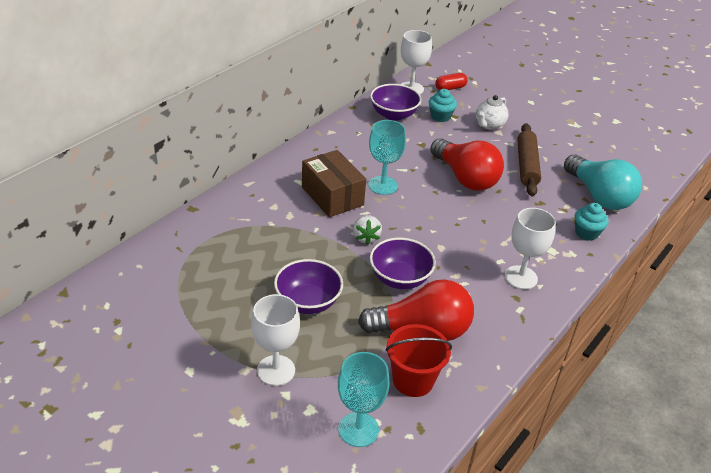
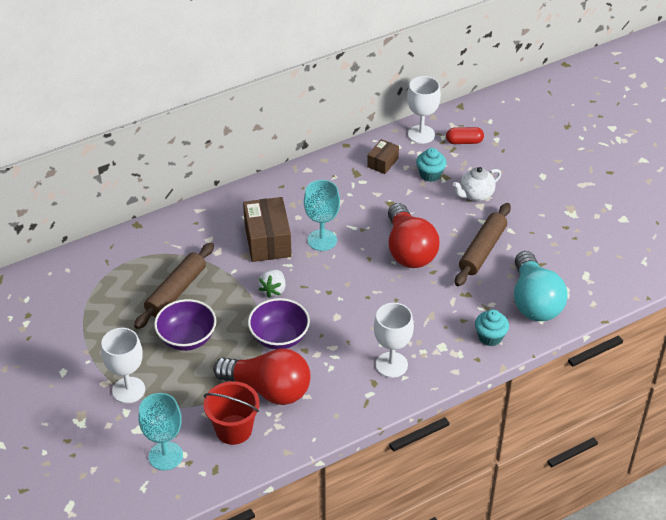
camera: 25 degrees right, 5 degrees up
(269, 260) = (176, 291): none -> brown rolling pin
(393, 115) = (382, 163): purple bowl -> brown box

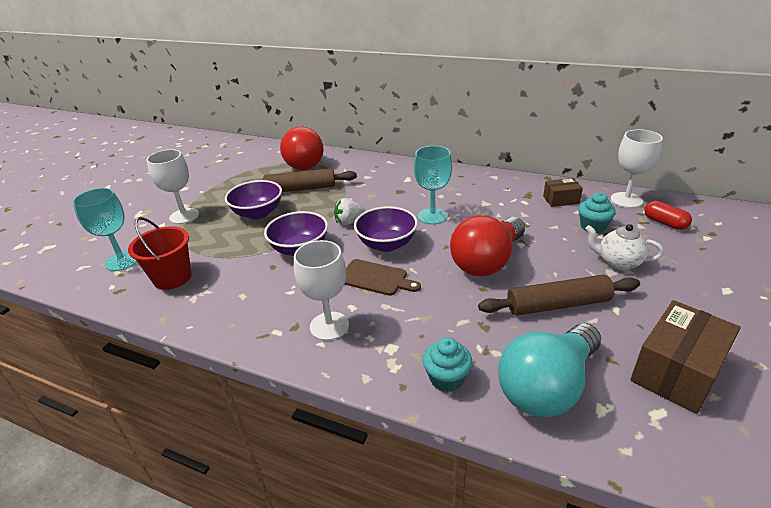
camera: 55 degrees right, 10 degrees down
(267, 240) = (397, 196): brown box -> brown box (676, 371)
(269, 389) = (234, 272): red light bulb -> red light bulb (303, 163)
(330, 286) = (387, 244): none -> purple bowl
(365, 315) = (376, 278): none -> brown cutting board

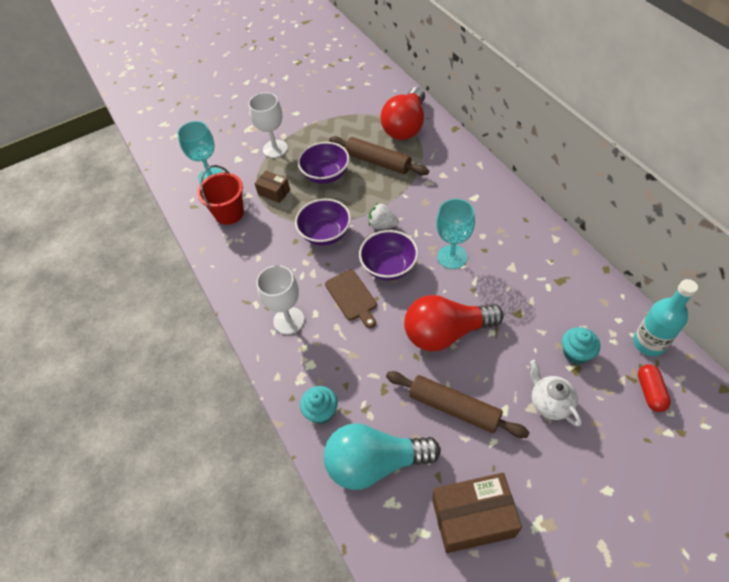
camera: 40 degrees right, 20 degrees up
(561, 200) = (585, 304): brown box -> brown box (274, 192)
(626, 200) = (649, 343): white goblet -> turquoise bottle

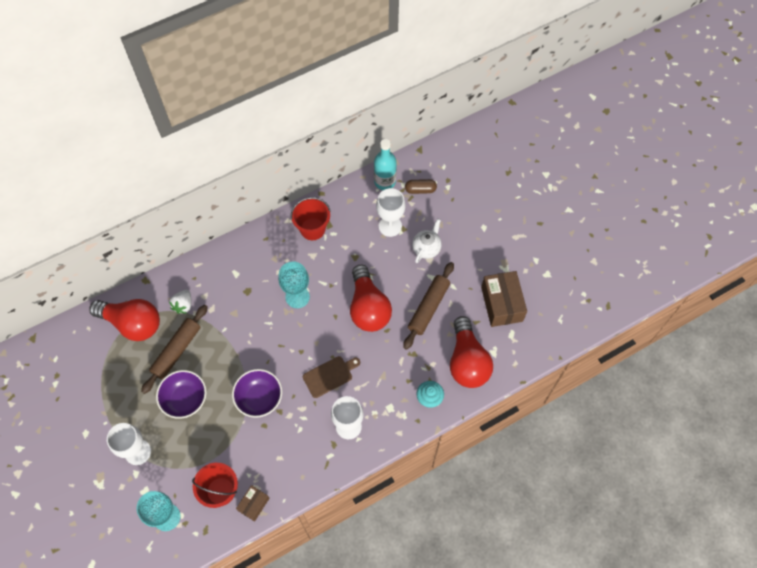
camera: 95 degrees left, 10 degrees up
(274, 192) = (200, 449): brown box -> brown box (254, 504)
(375, 463) = (467, 361): turquoise light bulb -> red light bulb
(382, 225) = (256, 349): white strawberry -> white strawberry (183, 305)
(389, 267) = (302, 346): purple bowl -> none
(549, 264) = (312, 229): none -> red bucket
(550, 403) = (426, 248): white teapot -> white teapot turned 150 degrees clockwise
(576, 353) = (390, 226): turquoise cupcake -> white goblet
(650, 392) = (420, 190): red capsule -> brown capsule

